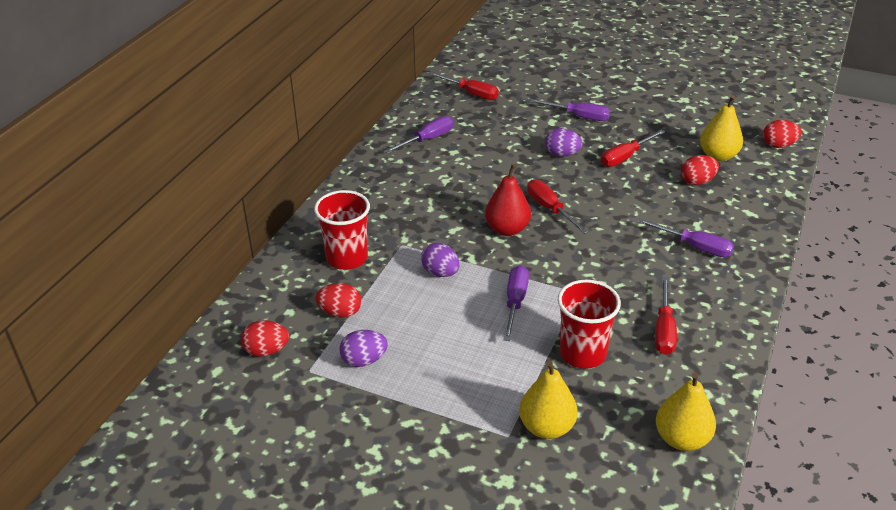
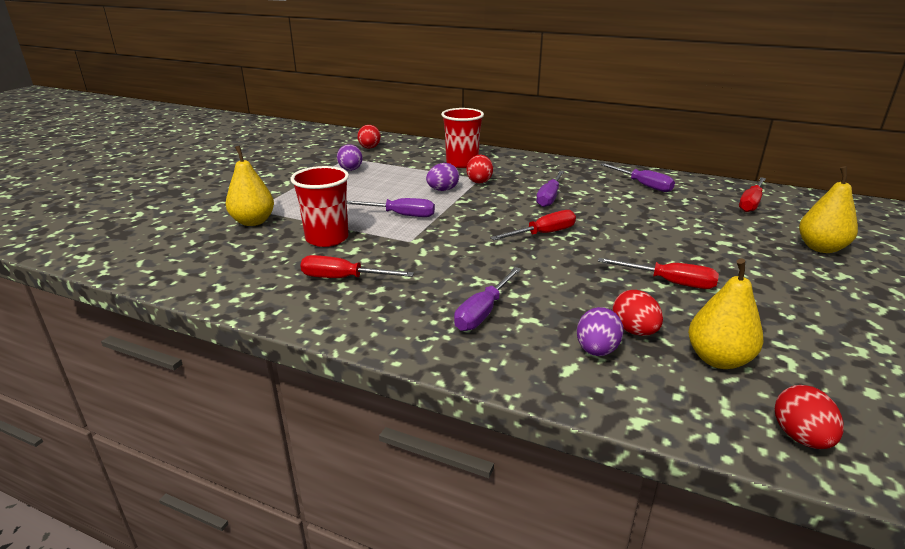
camera: 90 degrees right, 10 degrees down
(340, 312) = (401, 163): red egg -> red egg (479, 181)
(507, 229) = (505, 214): red pear -> none
(562, 154) = (653, 244): purple egg -> purple egg (596, 350)
(579, 116) = (750, 258): purple screwdriver -> purple screwdriver (549, 197)
(625, 157) = (669, 282): red screwdriver -> red screwdriver turned 150 degrees clockwise
(681, 439) = (202, 274): yellow pear -> yellow pear (821, 248)

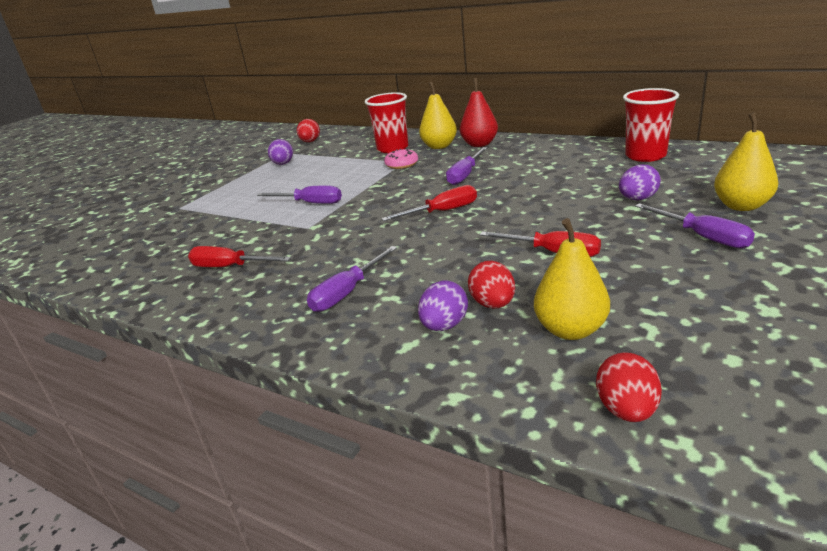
camera: 10 degrees right, 0 degrees up
(253, 222) = (173, 219): yellow pear -> yellow pear (439, 146)
(327, 238) = (232, 230): red cup -> red cup (645, 156)
(442, 190) = (362, 176): purple egg -> purple egg (637, 199)
(479, 181) = (401, 164): red egg -> pink donut
(550, 166) = (479, 144): none -> red pear
(643, 185) = (569, 155): purple screwdriver -> purple screwdriver (702, 237)
(751, 203) = (681, 164): red screwdriver -> none

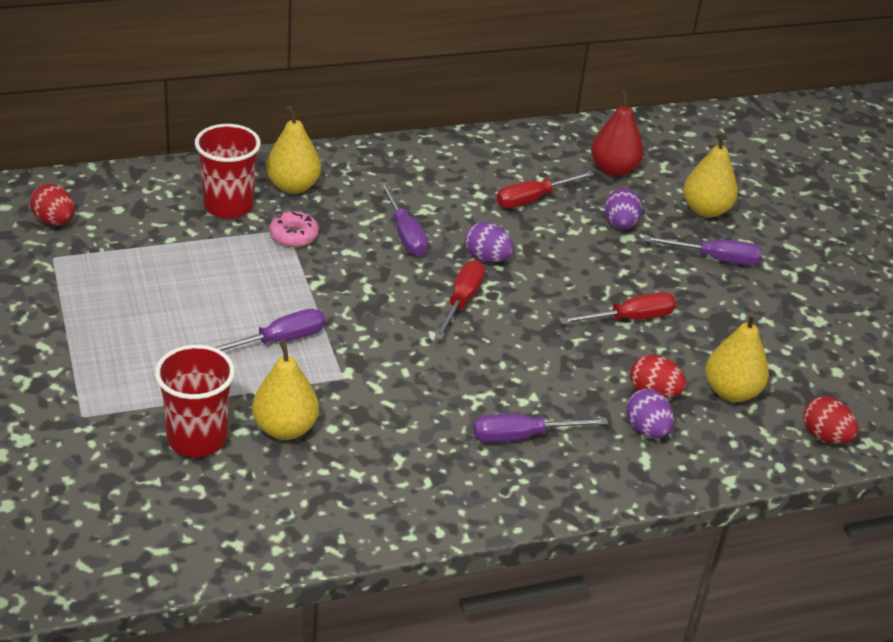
camera: 55 degrees left, 10 degrees up
(230, 267) = (347, 464): red screwdriver -> red screwdriver (533, 199)
(237, 240) = (285, 428): none -> yellow pear
(283, 164) = (97, 282): purple egg -> purple egg (487, 258)
(347, 292) = (522, 436): purple screwdriver -> purple screwdriver turned 90 degrees clockwise
(479, 144) = (343, 170): red pear -> red pear (613, 169)
(645, 156) = (557, 152): red cup -> red cup (197, 439)

